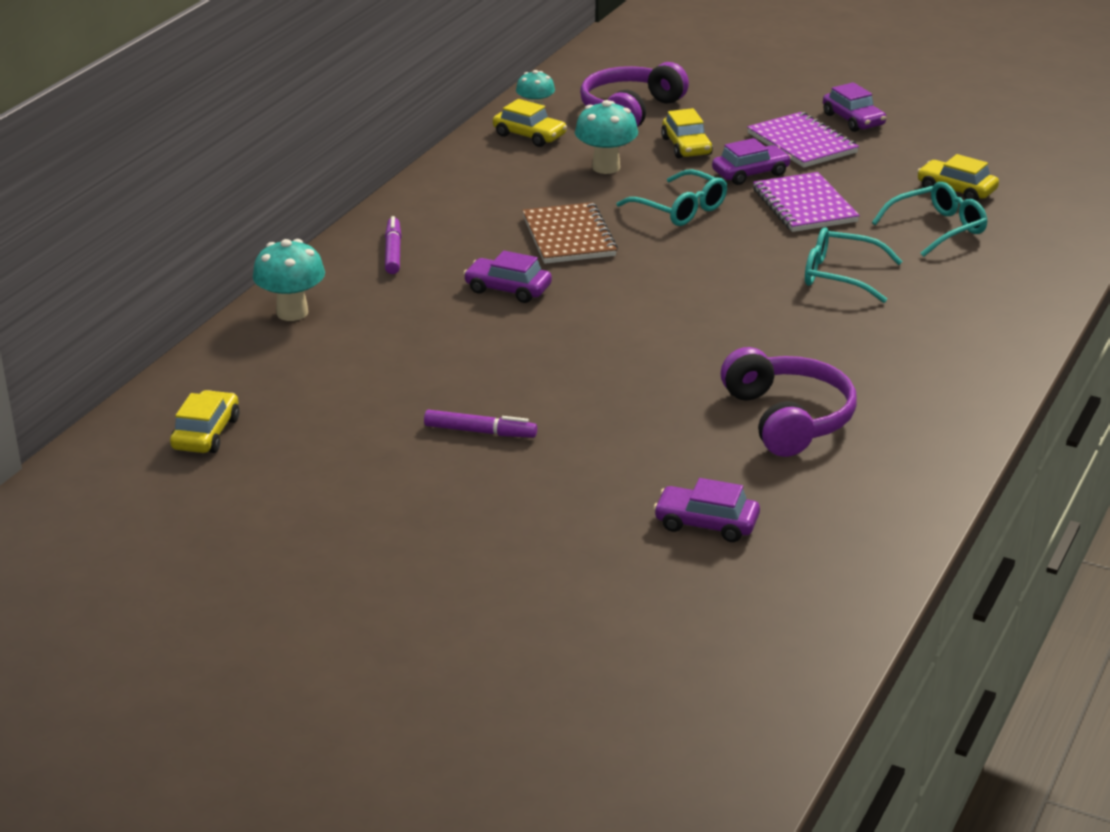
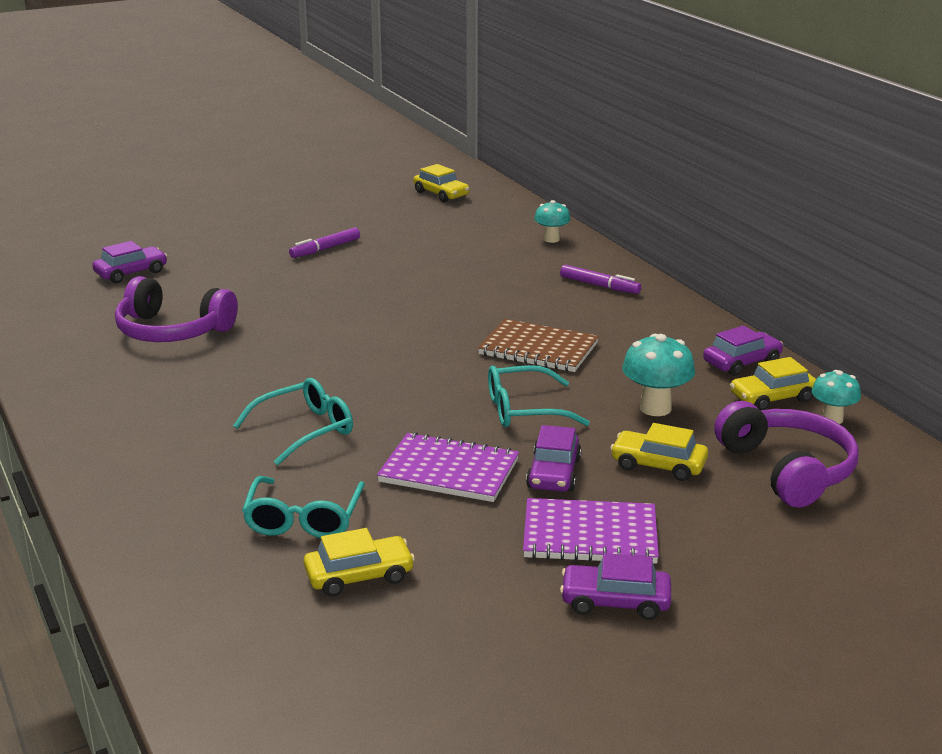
camera: 125 degrees right, 5 degrees down
(292, 313) = (551, 239): turquoise mushroom -> turquoise mushroom, size x0.66
(508, 289) = (485, 304): purple car -> purple car (742, 362)

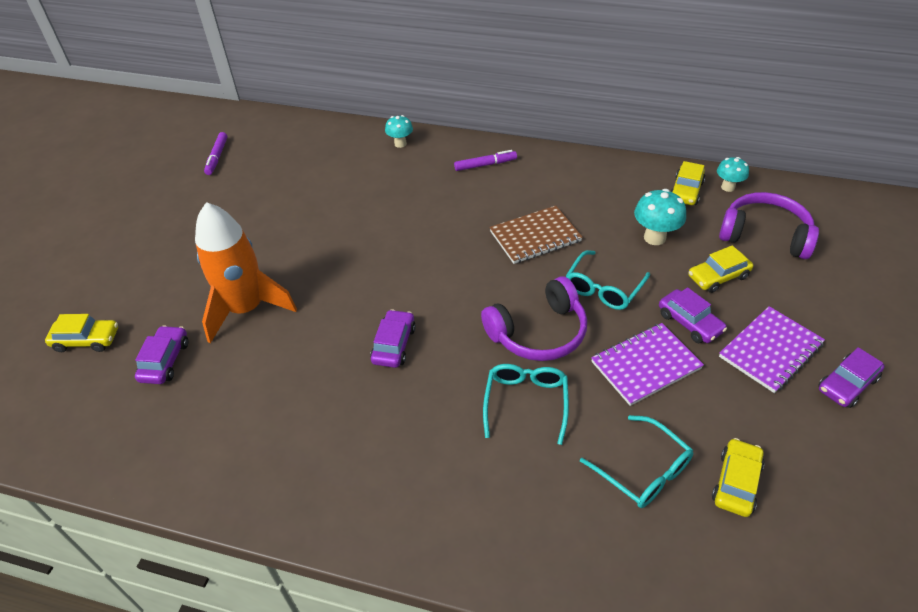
camera: 45 degrees left, 20 degrees up
(172, 331) = (296, 390): purple headphones -> purple headphones (538, 332)
(230, 274) = (246, 309): none -> orange rocket
(325, 249) = (273, 241): purple marker -> purple marker (217, 157)
(441, 194) = (269, 144): yellow car -> yellow car (86, 340)
(742, 362) = (636, 176): purple car -> purple car (394, 344)

